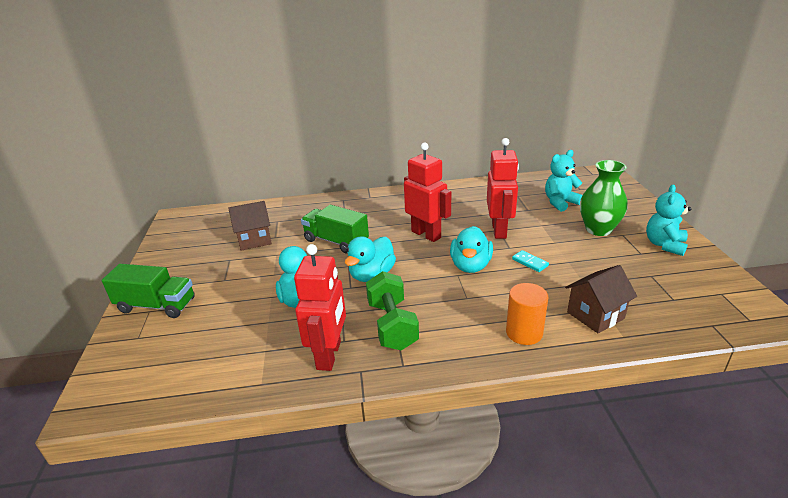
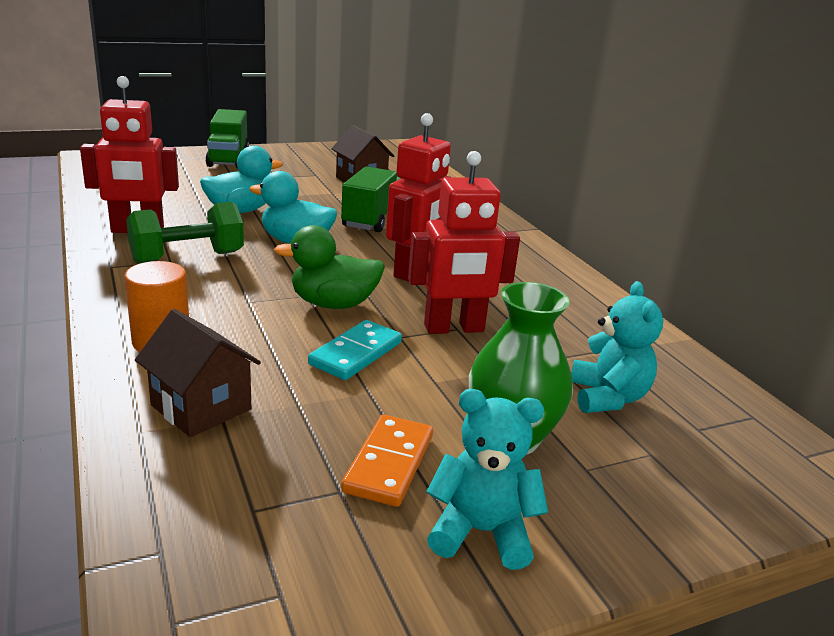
camera: 70 degrees right, 5 degrees down
(470, 266) = (333, 304): turquoise duck -> green duck
(530, 262) = (355, 353): turquoise domino -> turquoise domino, size x1.58
(560, 202) = (607, 397): turquoise teddy bear -> turquoise teddy bear turned 45 degrees clockwise
(627, 261) = (388, 463): none -> orange domino

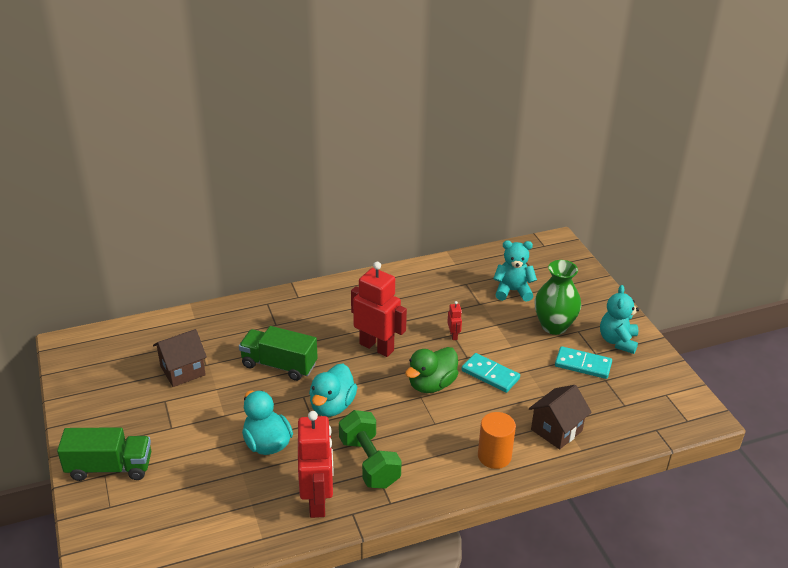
camera: 85 degrees left, 10 degrees up
(333, 304) = (431, 384): green duck -> green duck turned 45 degrees clockwise
(388, 463) = (583, 365): orange domino -> turquoise domino
(454, 328) = (453, 335): red robot -> red robot, size x0.42

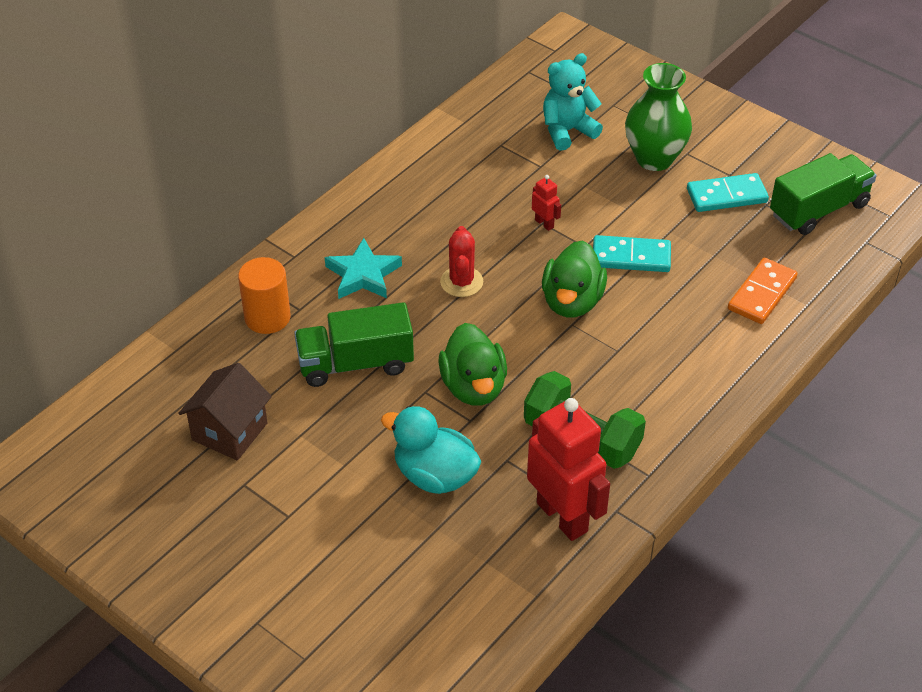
camera: 30 degrees left, 10 degrees up
(110, 467) = (255, 609): green truck -> green truck (818, 210)
(326, 321) = (363, 275): none -> turquoise star
(332, 406) = (473, 387): turquoise duck -> green duck
(377, 347) = (461, 282): red robot -> red cactus
(494, 456) = (719, 359): orange cylinder -> orange cylinder (267, 317)
(556, 430) = (761, 293): brown house -> orange domino
(617, 341) = (742, 147): turquoise teddy bear -> none

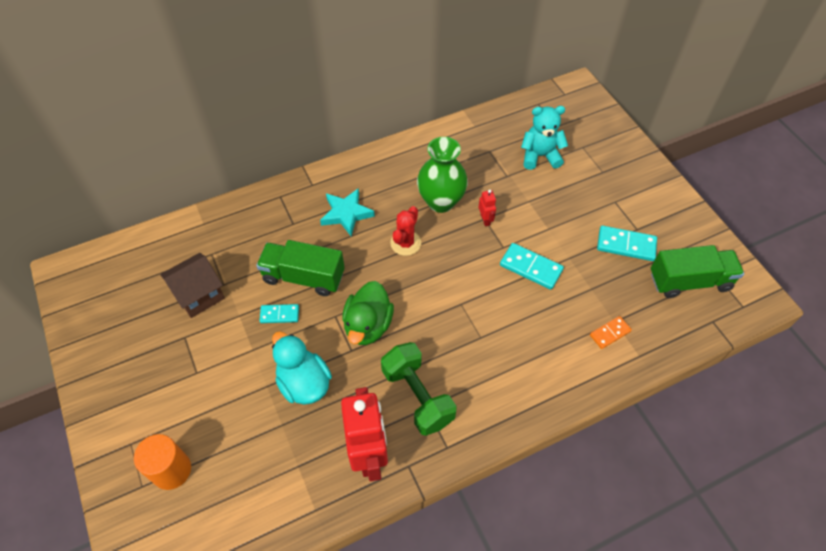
camera: 25 degrees right, 10 degrees up
(267, 317) = (270, 222): orange cylinder -> orange cylinder (171, 470)
(353, 415) = (279, 315): none -> turquoise domino
(572, 301) = (470, 286): green duck -> none
(654, 158) = (589, 198): green vase -> green vase (441, 201)
(761, 293) = (610, 333): orange domino -> orange domino, size x0.63

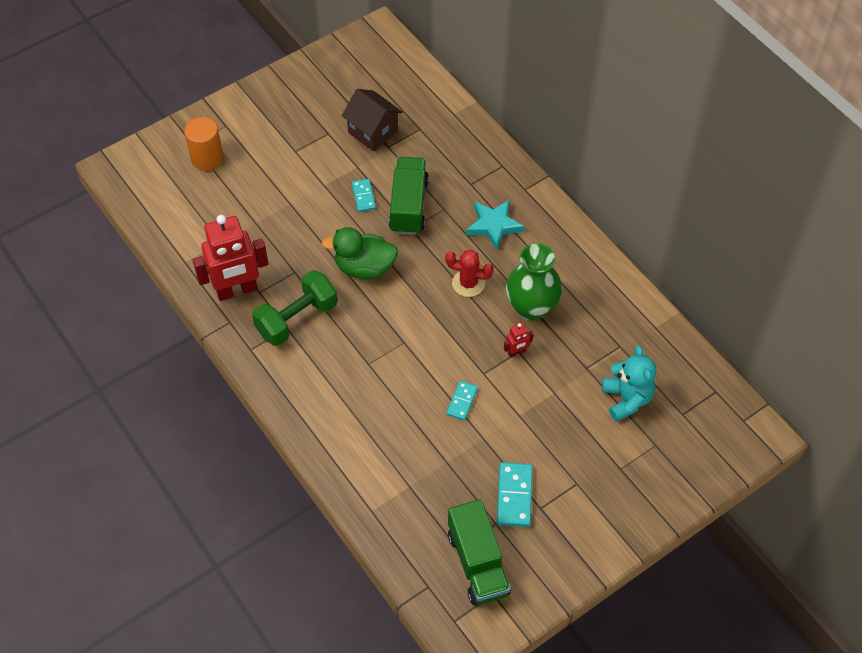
camera: 80 degrees right, 0 degrees up
(304, 383) = (297, 230): turquoise duck -> none
(530, 268) = (462, 401): turquoise domino -> turquoise domino, size x0.63
(610, 333) = (394, 481): orange domino -> none

